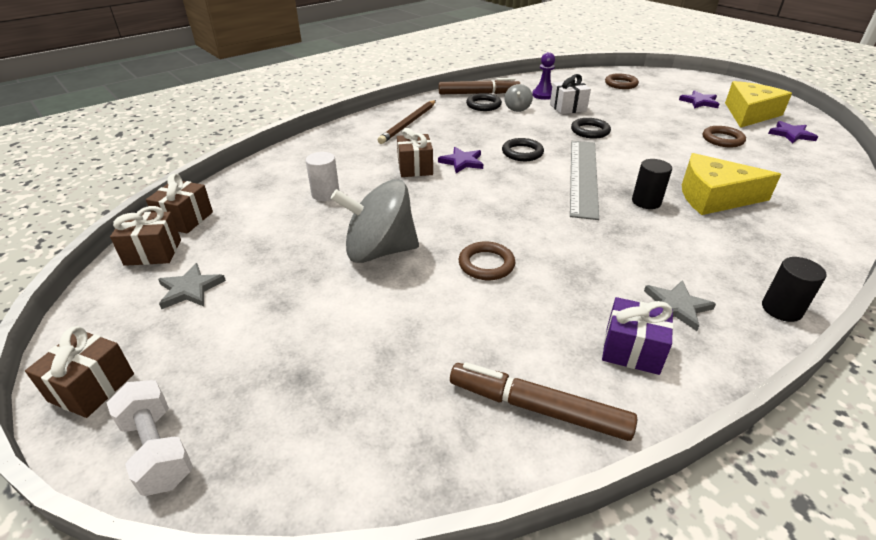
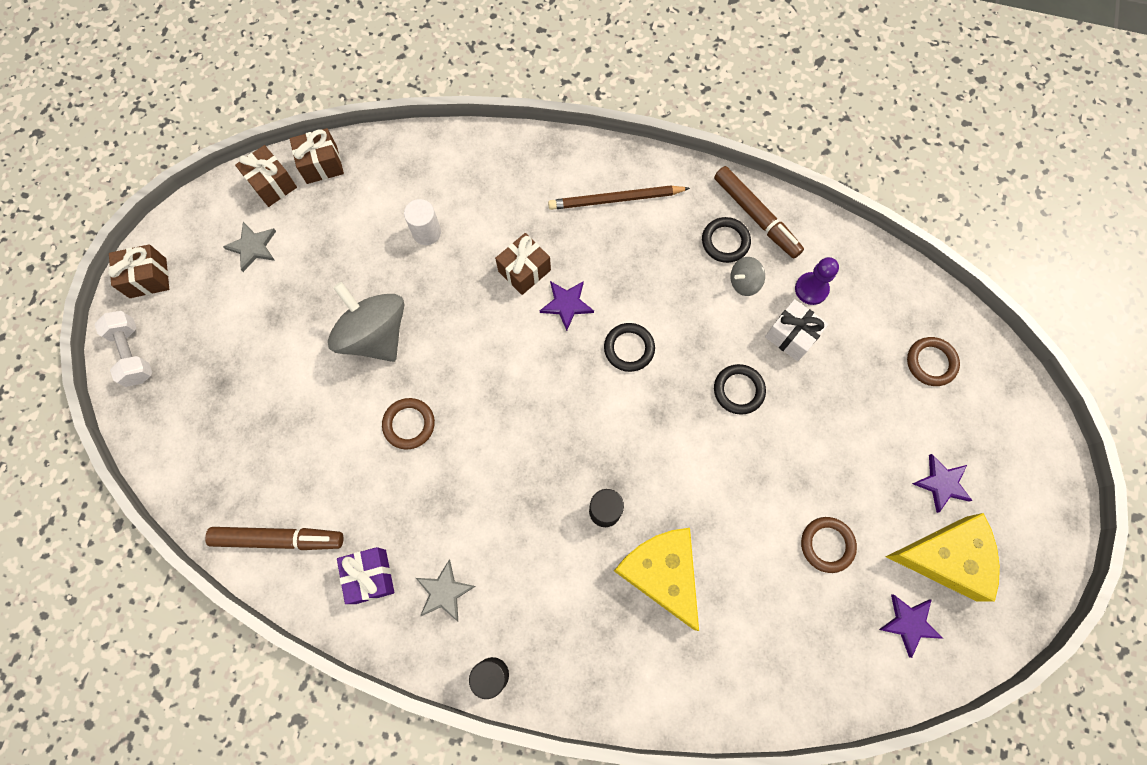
camera: 55 degrees right, 35 degrees up
(158, 449) = (133, 354): white dumbbell -> white dumbbell turned 45 degrees counterclockwise
(538, 408) = (278, 539): brown marker -> brown marker turned 105 degrees clockwise
(583, 176) = (617, 431): grey ruler -> none

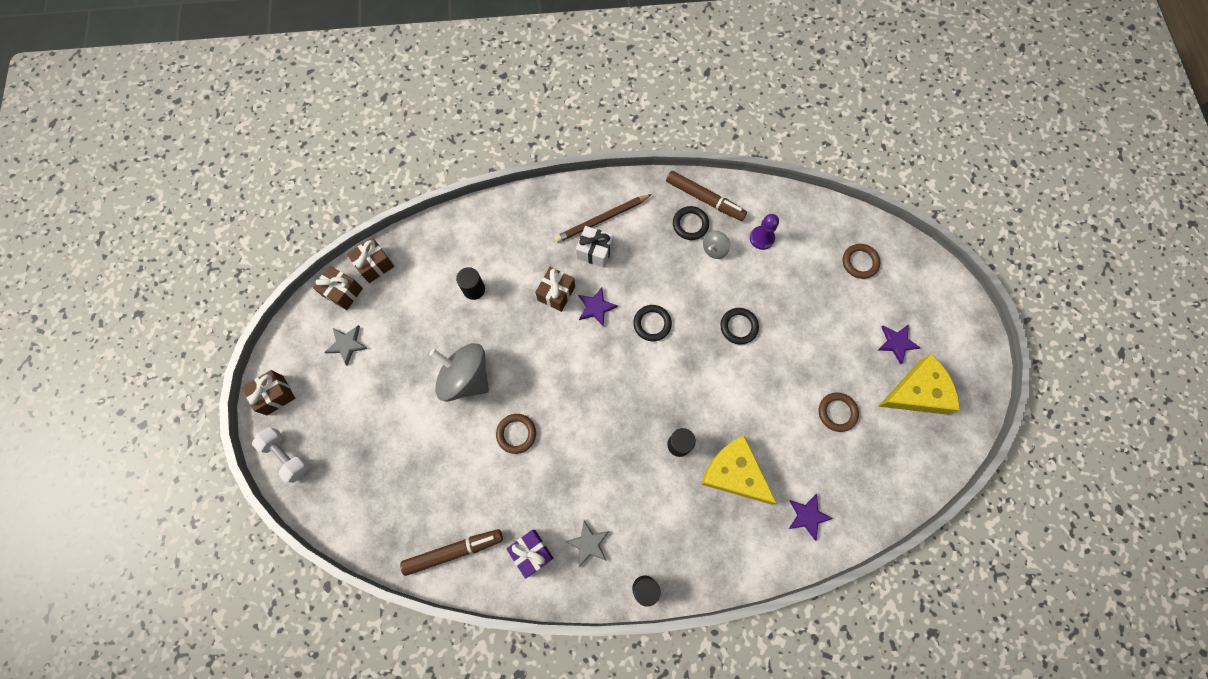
camera: 20 degrees left, 0 degrees up
(426, 232) = (474, 289): white cylinder -> black cylinder
(791, 336) = (760, 276): white gift -> white gift (595, 251)
(909, 623) = (909, 445): purple star -> purple star (807, 516)

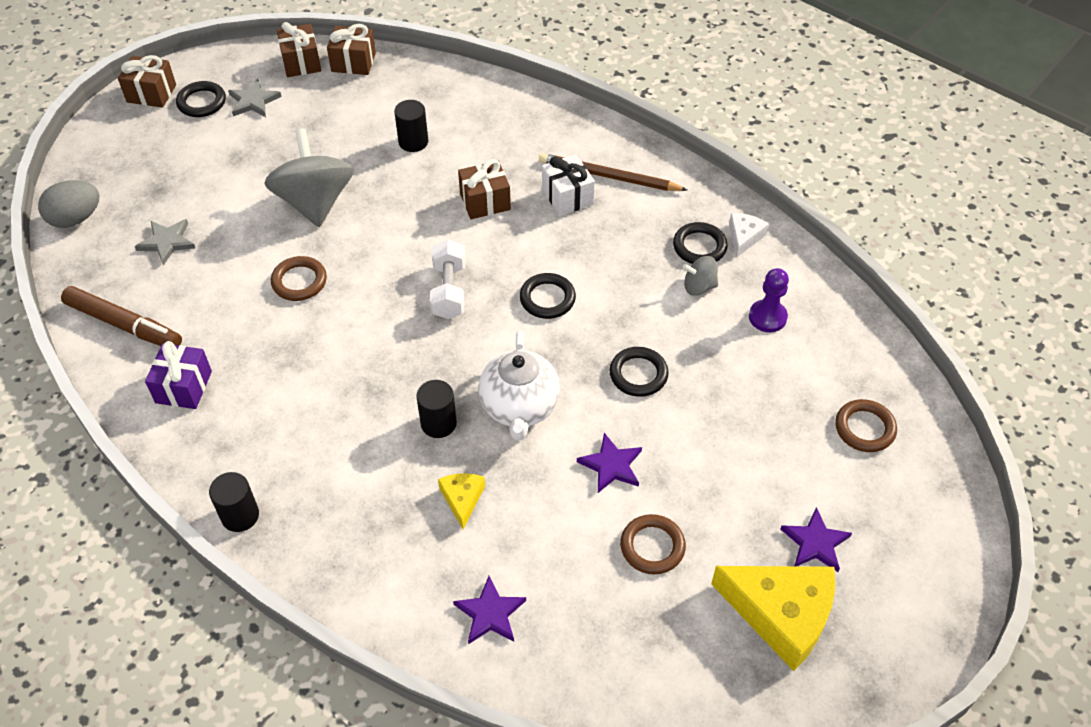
camera: 45 degrees right, 20 degrees down
(287, 456) = (101, 142): white dumbbell -> white dumbbell (449, 290)
(315, 373) = (202, 102): none -> black ring
(339, 517) = (76, 219): none -> grey egg
(588, 543) = (241, 427): grey star -> grey star (167, 242)
(596, 307) = (508, 242): purple star -> purple star (611, 465)
(705, 199) = (744, 237): brown marker -> white cheese
(706, 398) = (520, 407): none -> white teapot
(734, 473) = (462, 499): yellow cheese -> yellow cheese, size x0.49

